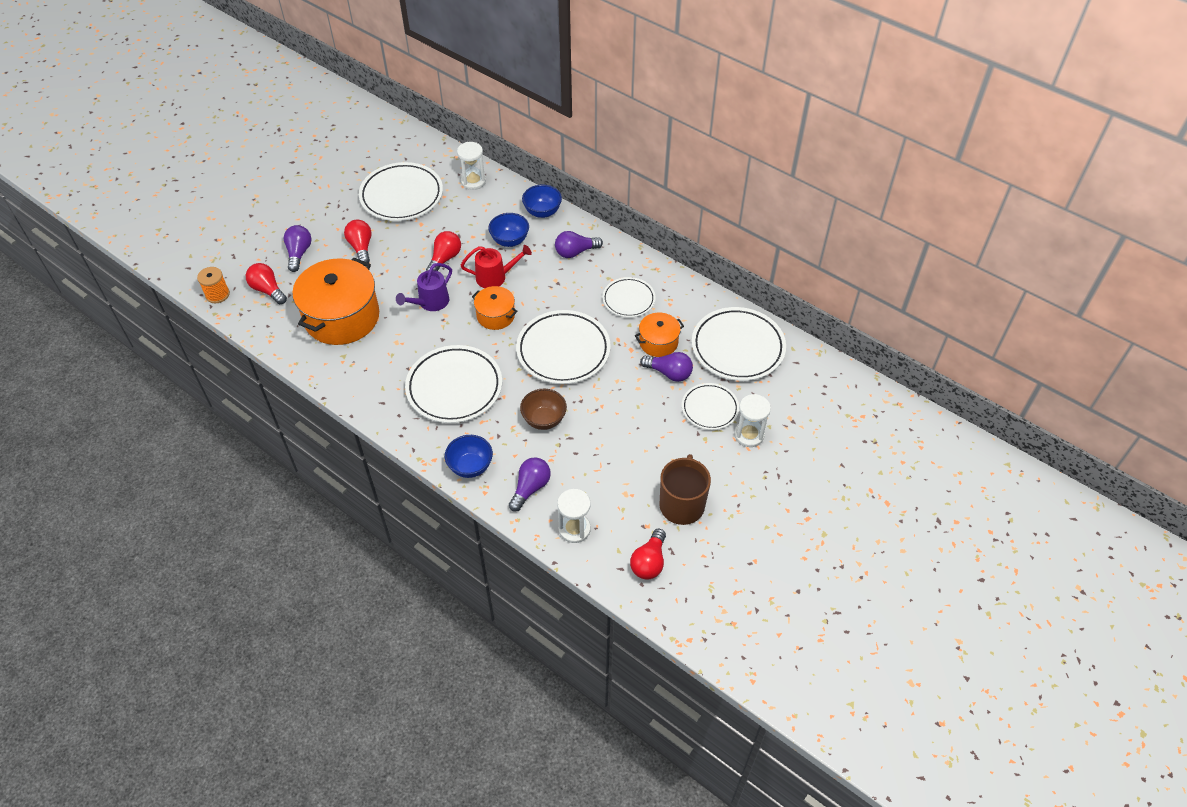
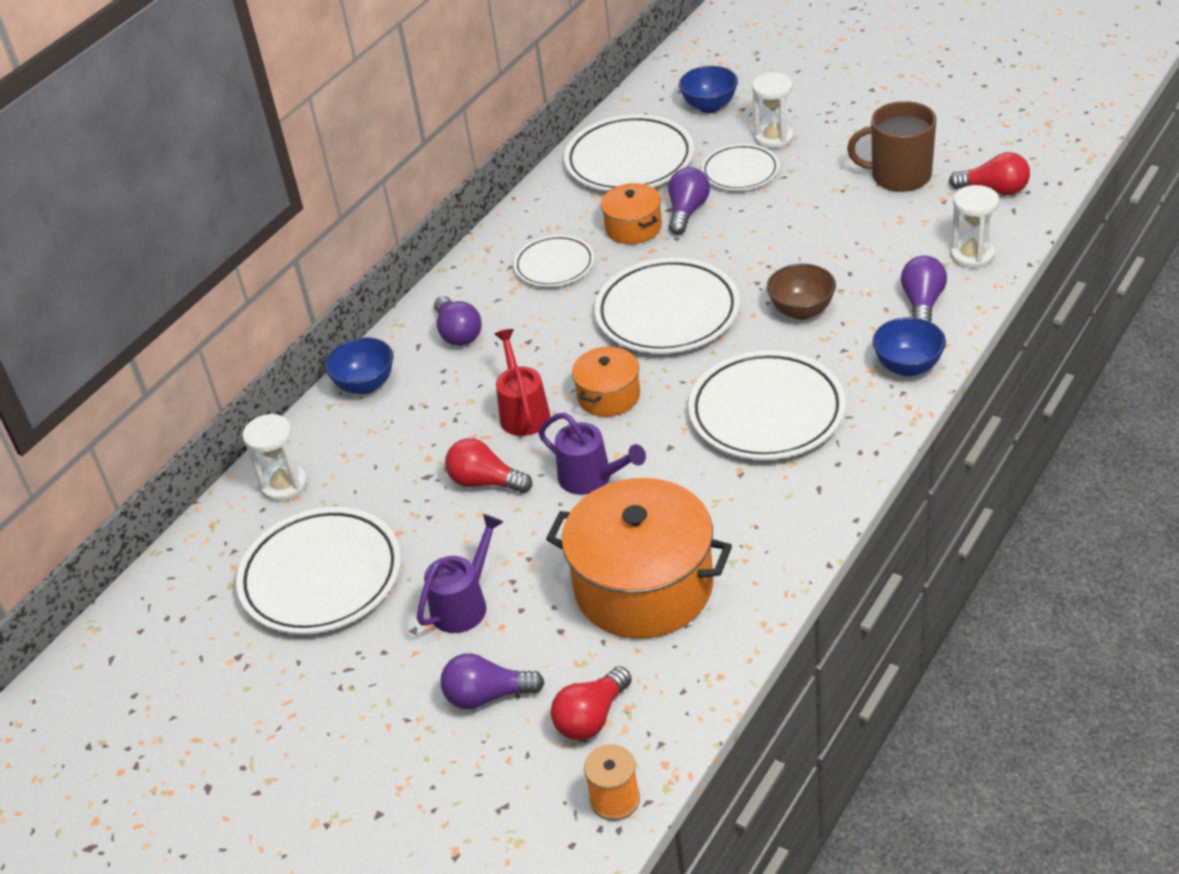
camera: 90 degrees left, 10 degrees down
(361, 247) = (464, 603): red light bulb -> purple watering can
(510, 241) = (436, 411): blue bowl -> blue bowl (709, 106)
(530, 488) = (922, 303): purple light bulb -> purple light bulb turned 75 degrees clockwise

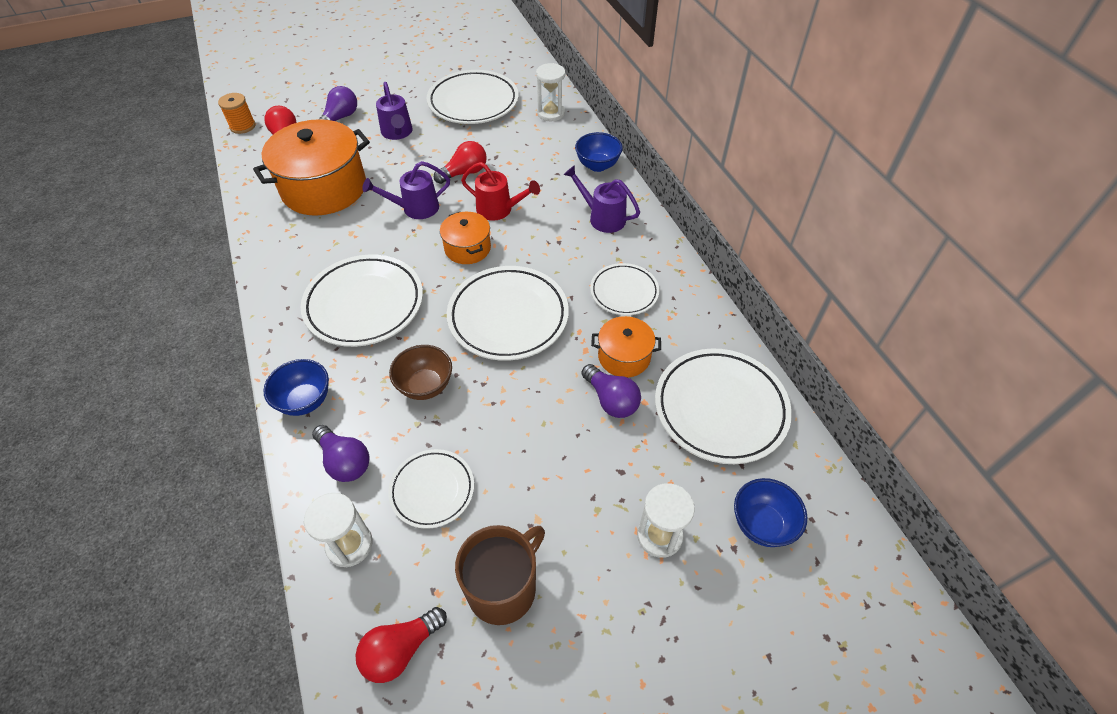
camera: 120 degrees right, 10 degrees up
(458, 333) = (602, 217): purple light bulb -> purple watering can
(740, 172) = (631, 471): white plate -> white plate (432, 490)

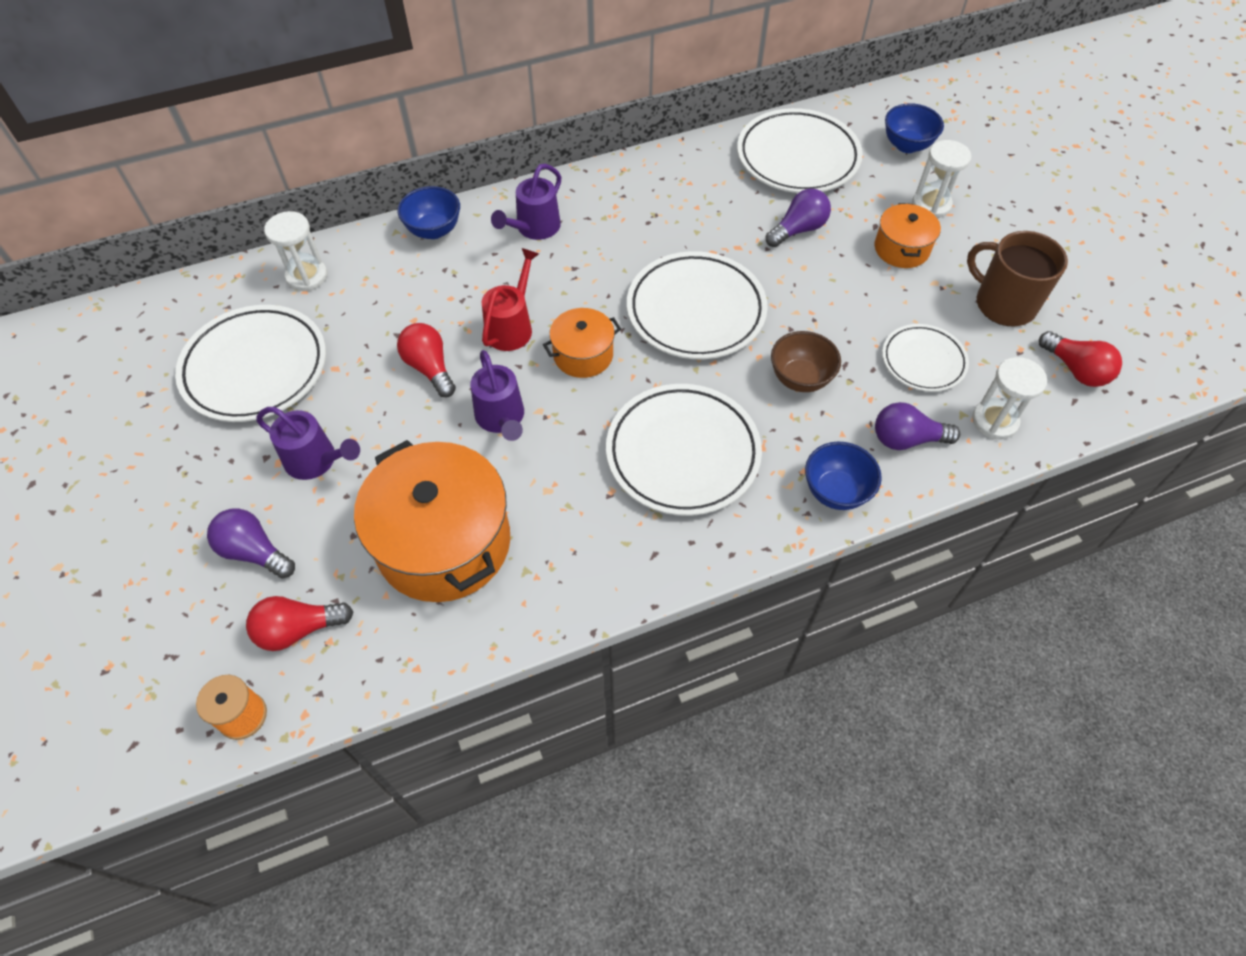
camera: 90 degrees left, 5 degrees up
(345, 461) = (906, 439): purple light bulb -> purple light bulb turned 135 degrees counterclockwise
(397, 133) = (317, 461): purple watering can -> purple watering can turned 45 degrees clockwise
(624, 292) = (655, 215): white plate -> none
(624, 356) = (743, 218): orange pot -> orange pot (901, 249)

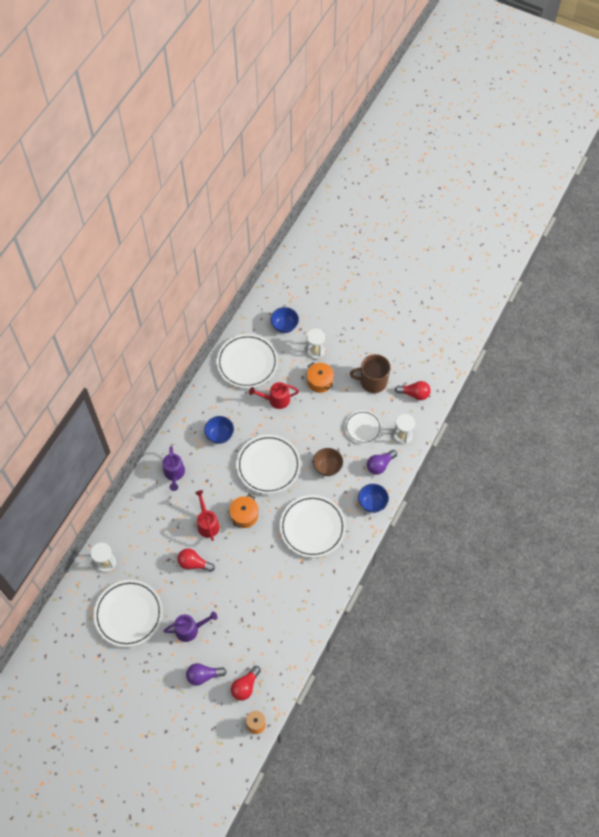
camera: 40 degrees left, 5 degrees up
(434, 230) = (135, 504): blue bowl -> blue bowl (219, 435)
(444, 542) = (263, 621): orange pot -> none
(502, 419) = (239, 563): purple watering can -> none
(798, 229) = (275, 400): purple light bulb -> red watering can

